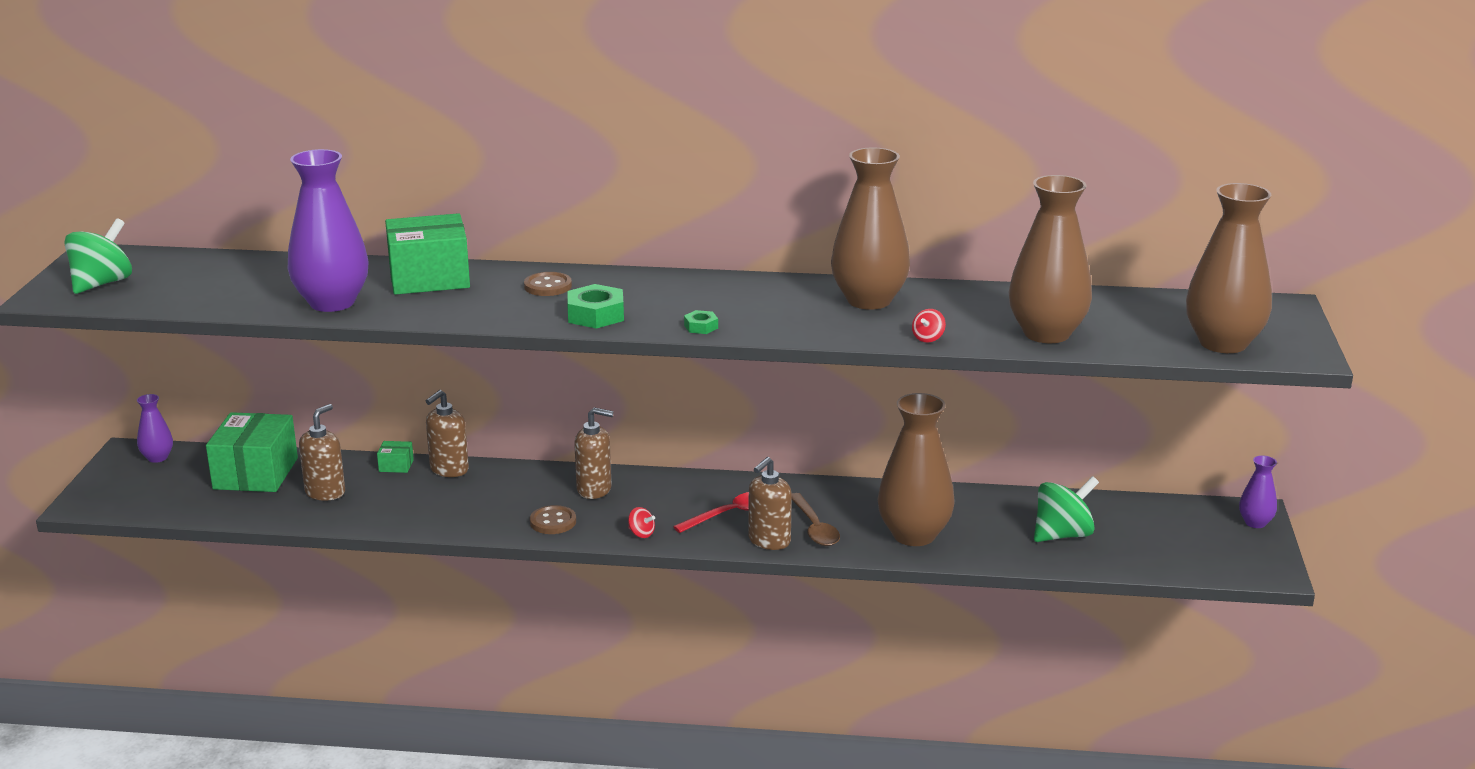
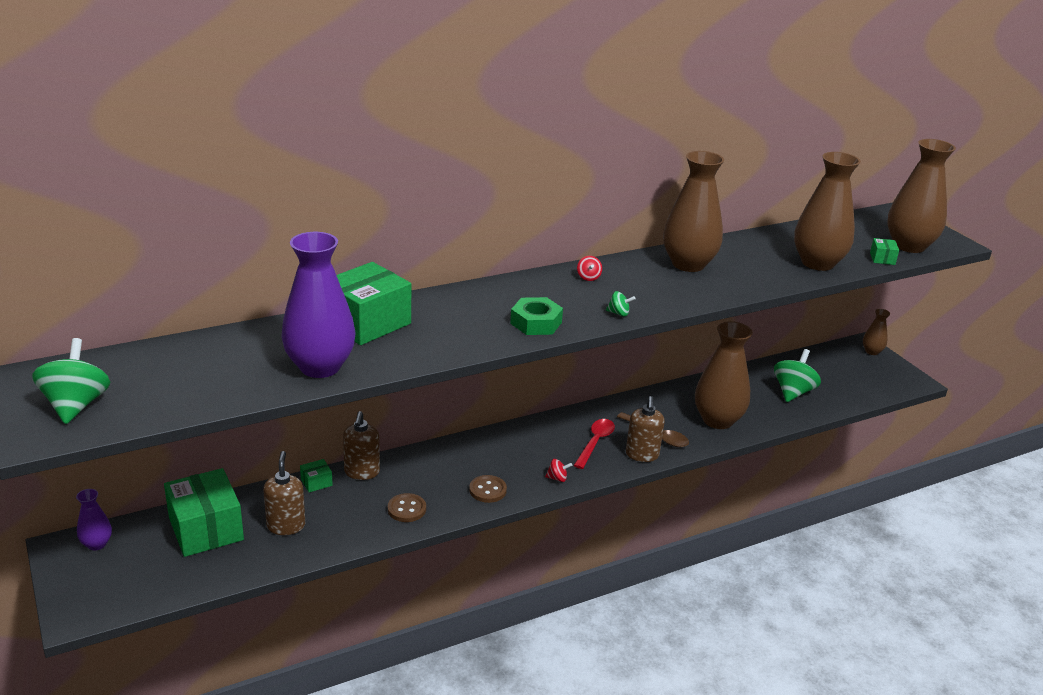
camera: 35 degrees left, 5 degrees up
(548, 286) = (467, 307): brown button -> brown button (406, 509)
(594, 489) = (486, 453): brown soap dispenser -> none
(701, 327) = (618, 313): green nut -> green spinning top
(928, 338) = (762, 284): red spinning top -> red spinning top (588, 277)
(1152, 348) = (882, 258): none -> green box
(1255, 523) = (872, 351): purple vase -> brown vase

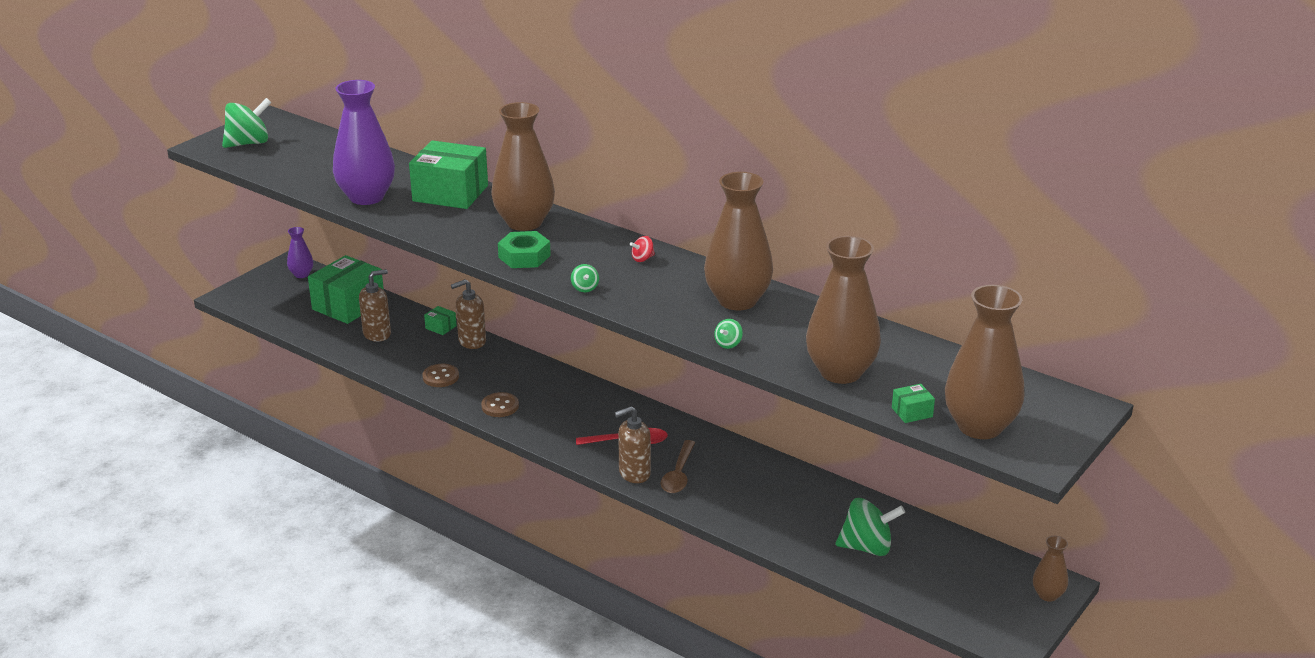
camera: 65 degrees right, 0 degrees up
(557, 478) = (550, 436): red spinning top -> none
(717, 420) = (747, 506): brown vase -> brown vase (524, 222)
(753, 286) = (728, 344): none -> green spinning top

